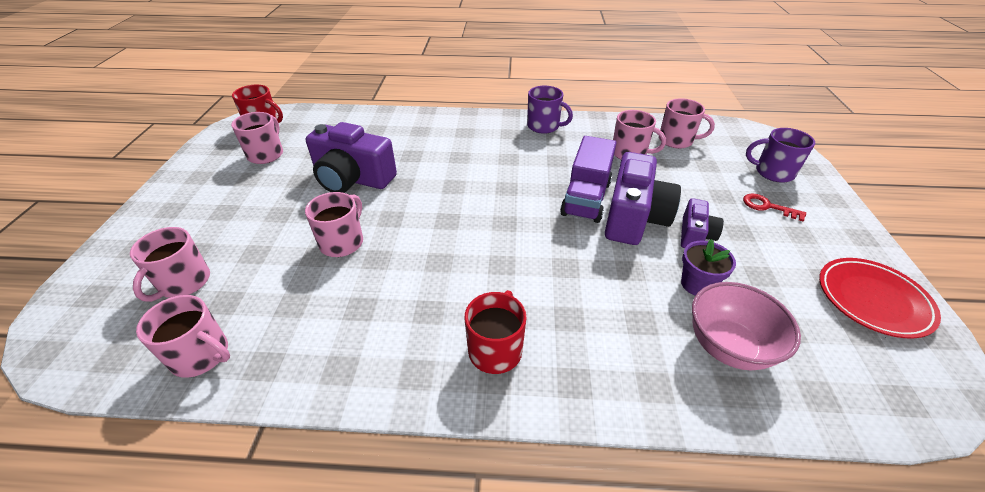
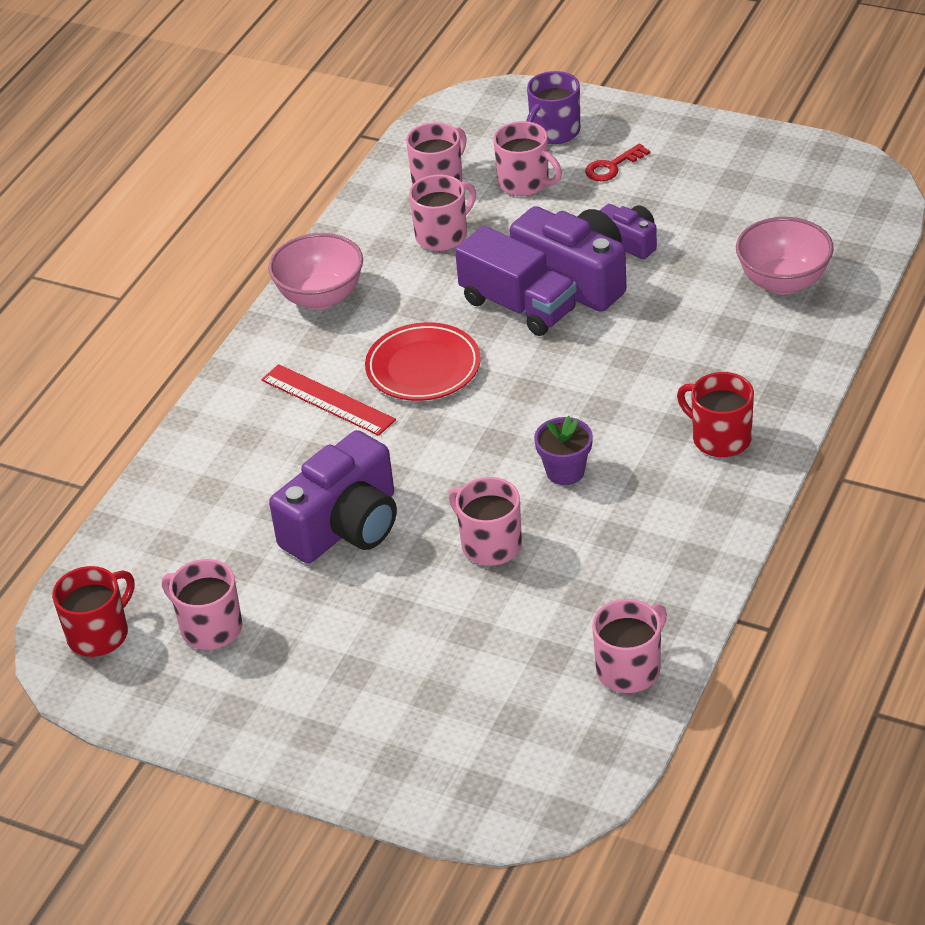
camera: 65 degrees left, 0 degrees up
(184, 283) = (496, 698): pink mug -> pink mug (525, 183)
(459, 148) = (328, 400): none -> red ruler
(544, 126) = (320, 297): purple mug -> pink bowl
(697, 284) = (701, 270): purple flower pot -> purple flower pot (565, 471)
(872, 300) = (772, 166): red plate -> red plate (423, 367)

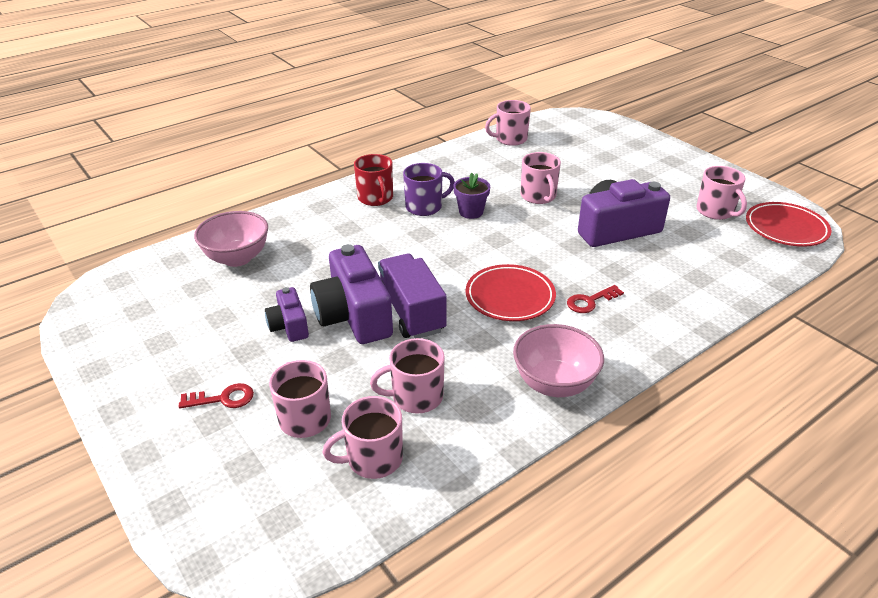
camera: 155 degrees left, 5 degrees down
(99, 634) = (786, 228): red mug -> red plate
(328, 400) = (590, 301): red ruler -> red key
(554, 132) = (222, 465): purple mug -> purple mug (425, 207)

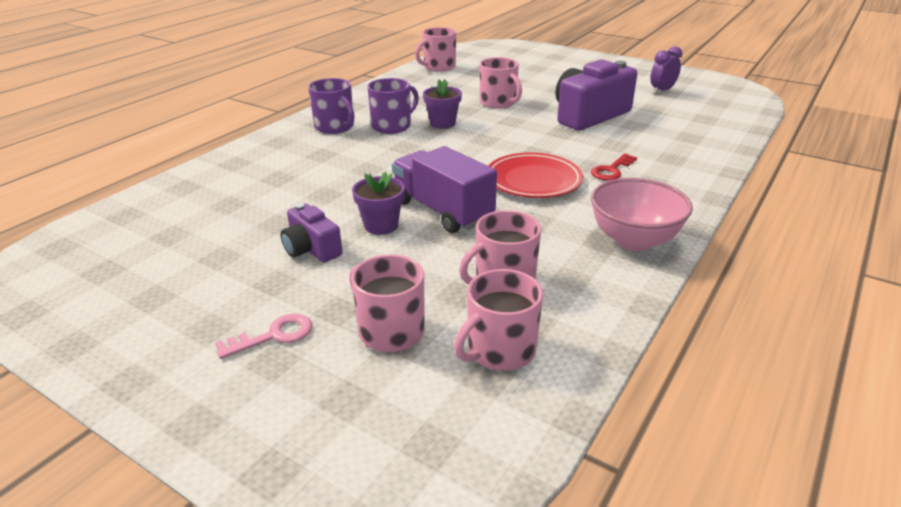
camera: 20 degrees left, 5 degrees down
(223, 399) = (273, 336): red key -> pink key
(237, 258) = (207, 200): pink bowl -> none
(354, 315) = (381, 225): purple camera -> purple flower pot
(376, 198) = (335, 127): red mug -> purple mug
(716, 211) = (662, 91): pink mug -> purple clock
(786, 228) = (727, 94): red plate -> none

